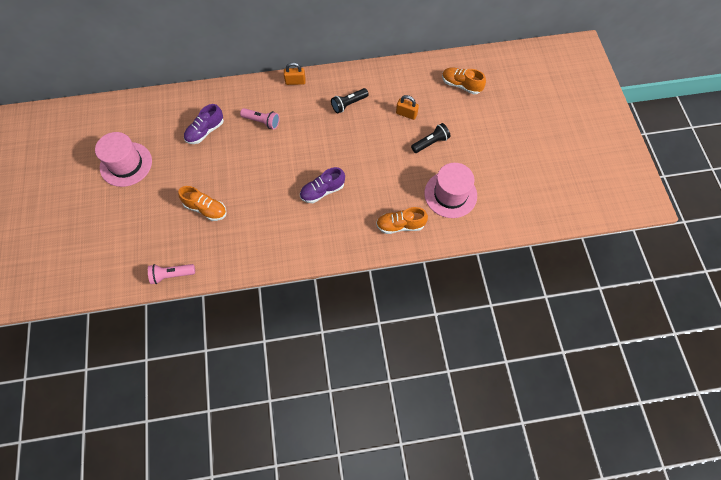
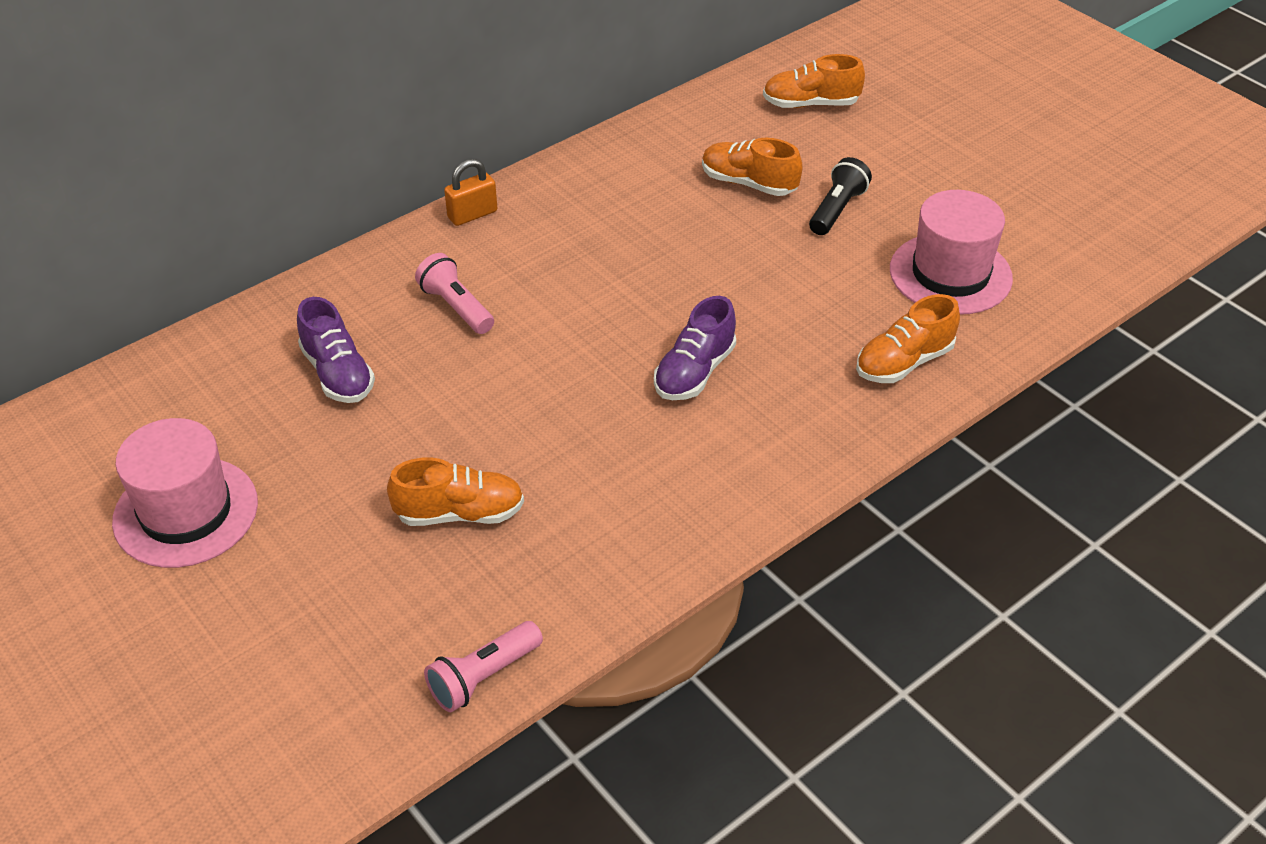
camera: 30 degrees left, 20 degrees down
(205, 131) = (338, 374): purple shoe -> purple shoe turned 45 degrees counterclockwise
(262, 122) = (456, 307): pink flashlight -> pink flashlight turned 120 degrees counterclockwise
(349, 104) = (619, 210): black flashlight -> none
(406, 114) = (748, 183): orange padlock -> orange shoe

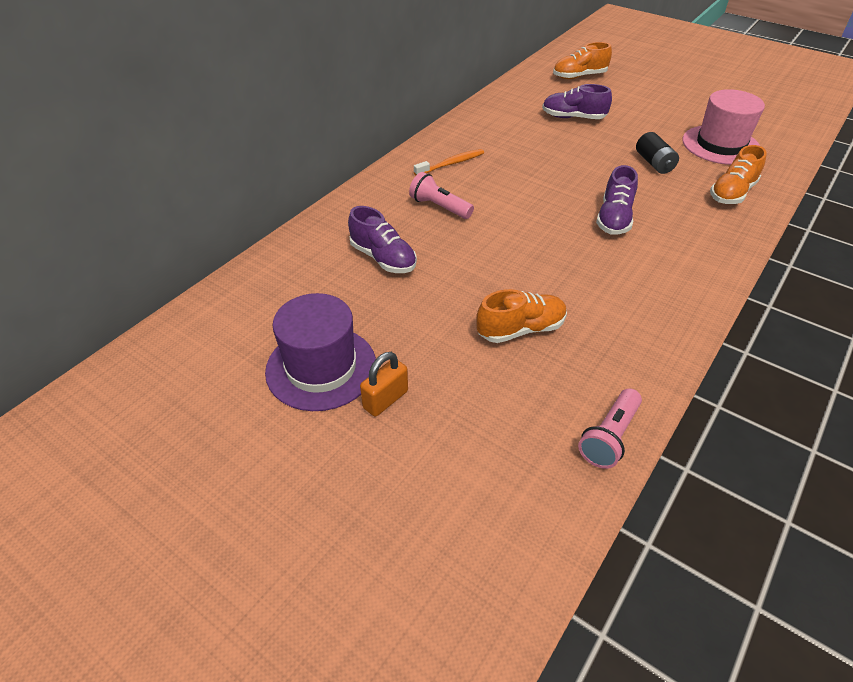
camera: 15 degrees left, 0 degrees up
(186, 512) = (321, 367): pink hat -> purple hat
(472, 214) = (417, 156): orange padlock -> orange padlock (385, 399)
(513, 237) = (451, 164): none -> orange toothbrush
(748, 183) = (573, 117): orange shoe -> purple shoe
(819, 289) = (654, 163): none -> black battery
(837, 210) = (633, 123): black flashlight -> none

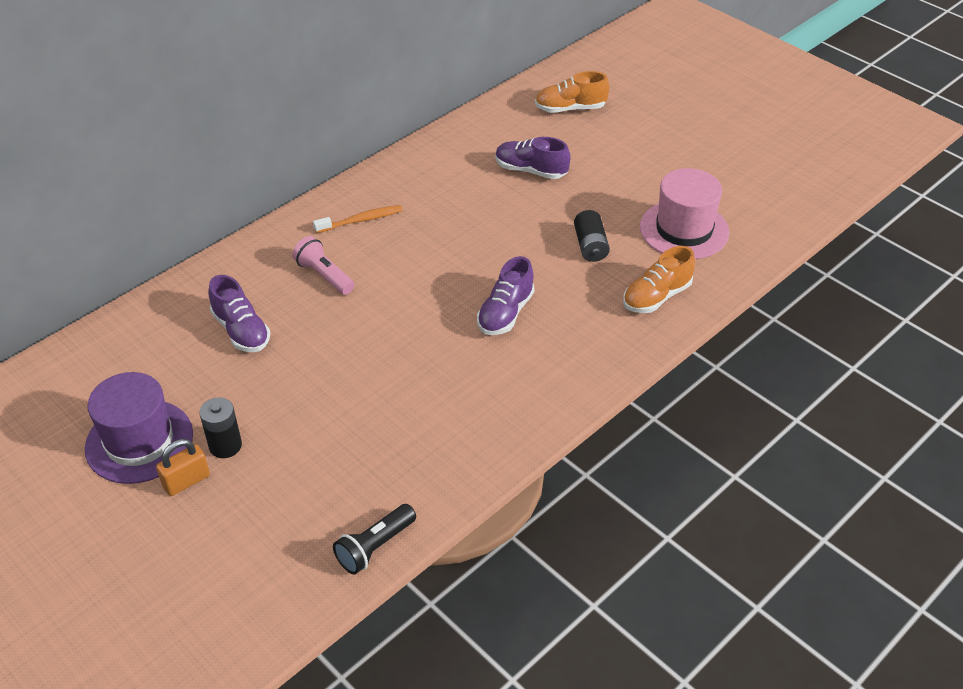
camera: 10 degrees right, 0 degrees up
(411, 360) = (225, 446): none -> black battery
(521, 329) = (344, 428): orange shoe -> none
(609, 437) = (375, 547): pink flashlight -> black flashlight

